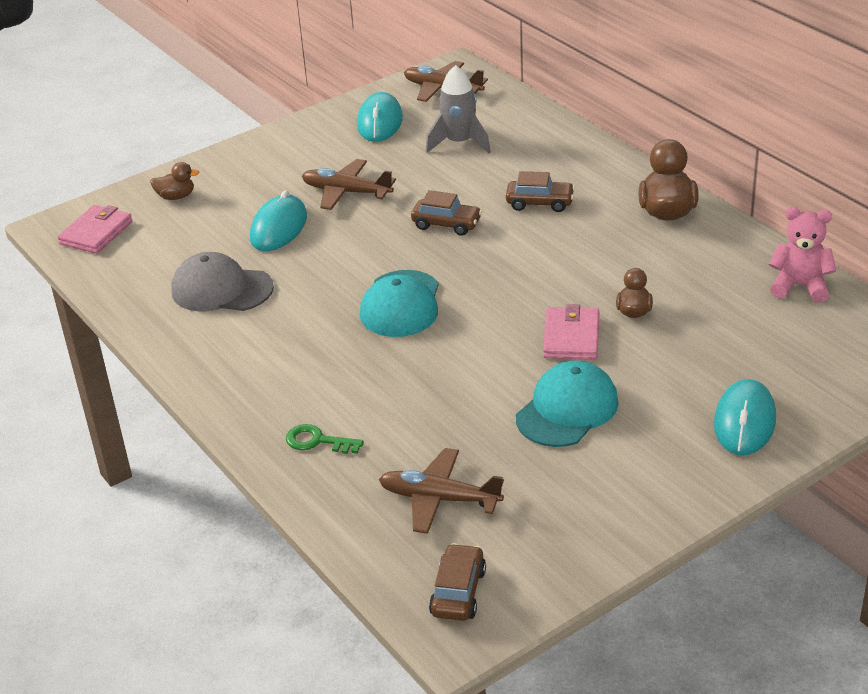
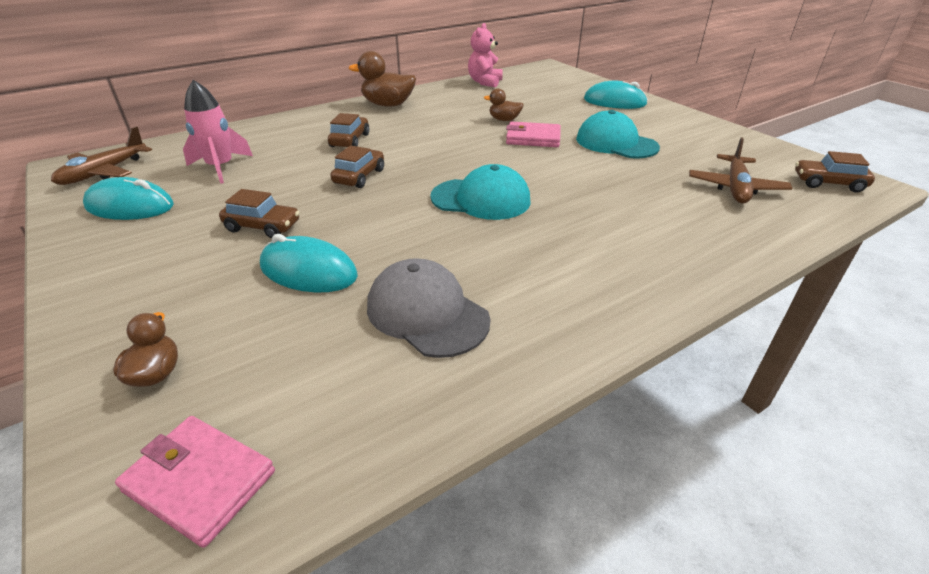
camera: 90 degrees left, 0 degrees up
(221, 289) = (427, 313): grey cap -> grey cap turned 120 degrees clockwise
(318, 441) = (691, 240): green key -> none
(346, 192) = (263, 227): brown plane -> brown car
(459, 143) = (221, 167): grey rocket -> pink rocket

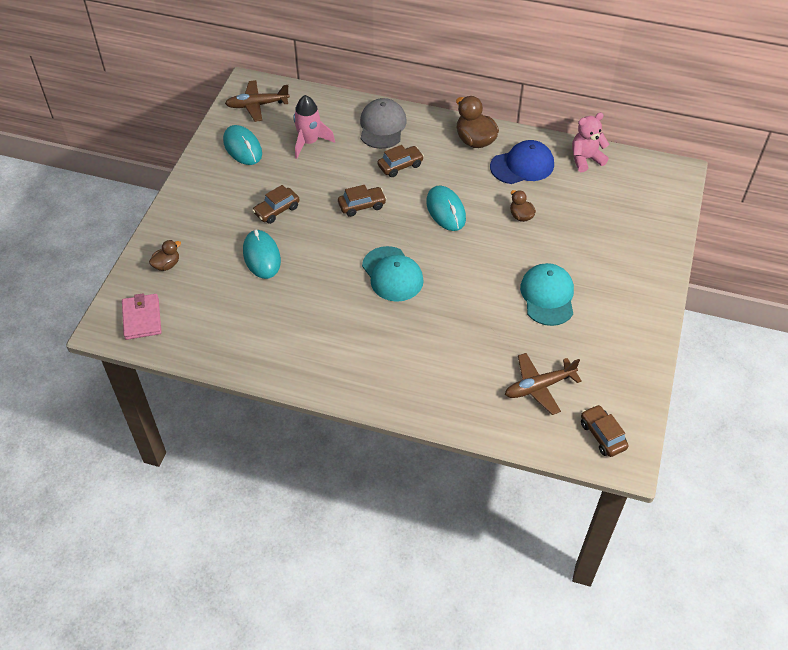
camera: 50 degrees right, 15 degrees up
(263, 227) = (276, 210): brown car -> brown car turned 75 degrees clockwise
(427, 313) = (273, 318): grey cap -> grey cap (382, 126)
(450, 100) = (522, 165): none -> blue cap
(533, 138) = (505, 249): pink wallet -> none
(614, 102) = (636, 257): turquoise mouse -> turquoise mouse (446, 210)

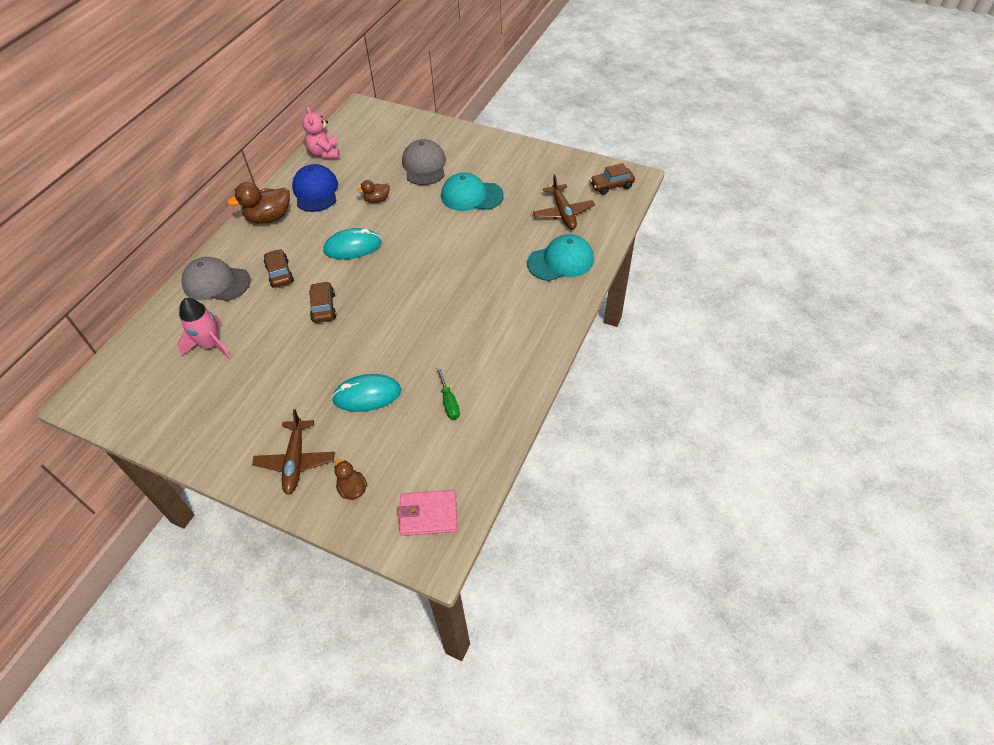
camera: 80 degrees left, 0 degrees up
(243, 147) = (189, 408): turquoise mouse -> none
(257, 105) = (123, 392): brown plane -> brown plane (296, 461)
(257, 316) = (449, 402): none -> green screwdriver
(276, 210) = (304, 379): brown car -> none
(392, 274) = (421, 291): turquoise cap -> turquoise cap (561, 261)
(589, 246) = (424, 166): none -> grey cap

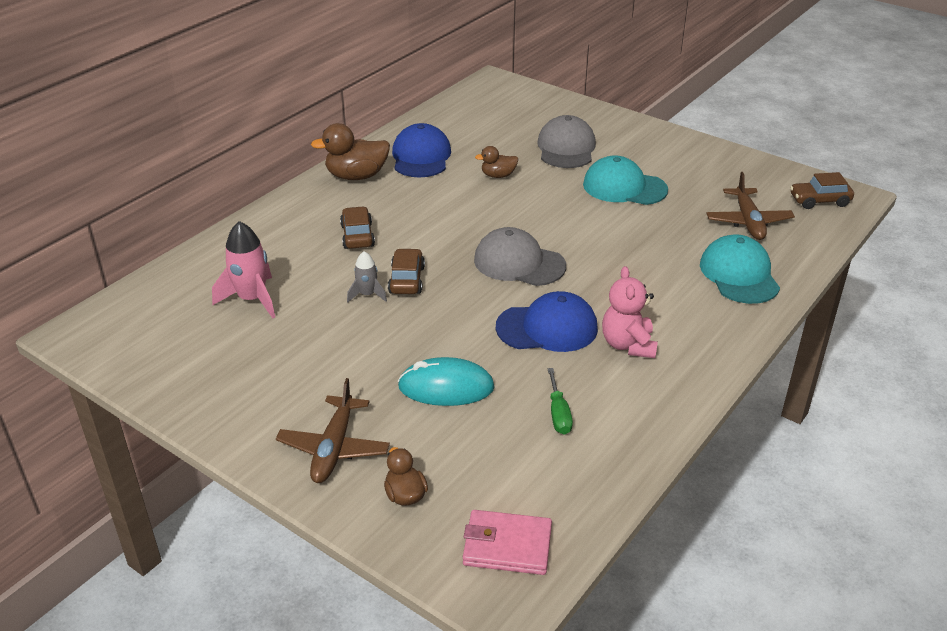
camera: 10 degrees right, 15 degrees down
(216, 282) = (275, 234): grey cap -> grey cap (519, 263)
(296, 325) = (367, 295): none -> grey rocket
(324, 153) = (440, 120): pink teddy bear -> pink teddy bear (628, 345)
(353, 247) = (457, 220): turquoise mouse -> none
(432, 331) = (547, 328): none -> blue cap
(561, 261) = (739, 274): turquoise cap -> turquoise cap turned 90 degrees counterclockwise

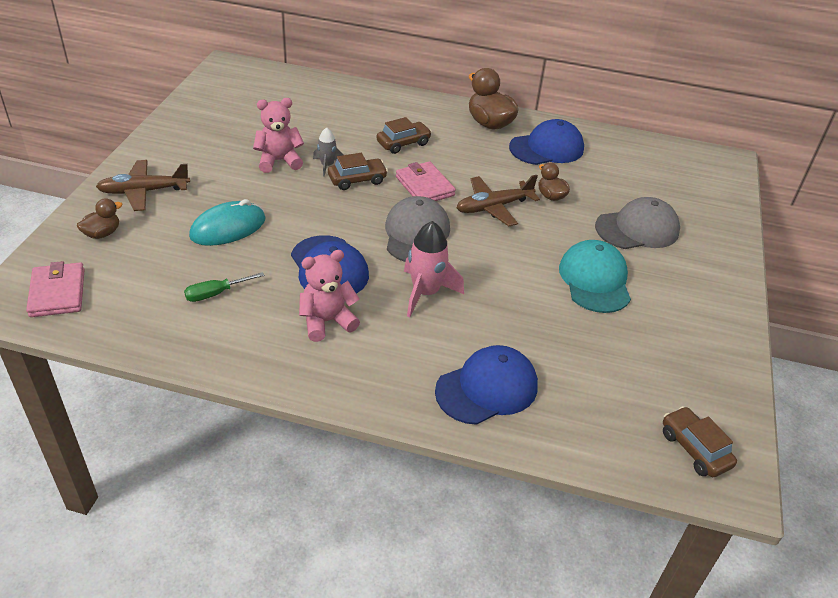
camera: 65 degrees right, 5 degrees up
(252, 299) = (295, 118): pink rocket -> pink rocket (425, 293)
(336, 328) = (279, 161): none -> pink teddy bear
(443, 240) = (425, 186): none -> pink wallet
(446, 387) = (228, 228): turquoise mouse -> turquoise mouse turned 75 degrees clockwise
(739, 274) = (487, 388): turquoise cap -> blue cap
(748, 222) = (598, 386): brown plane -> brown plane (493, 207)

